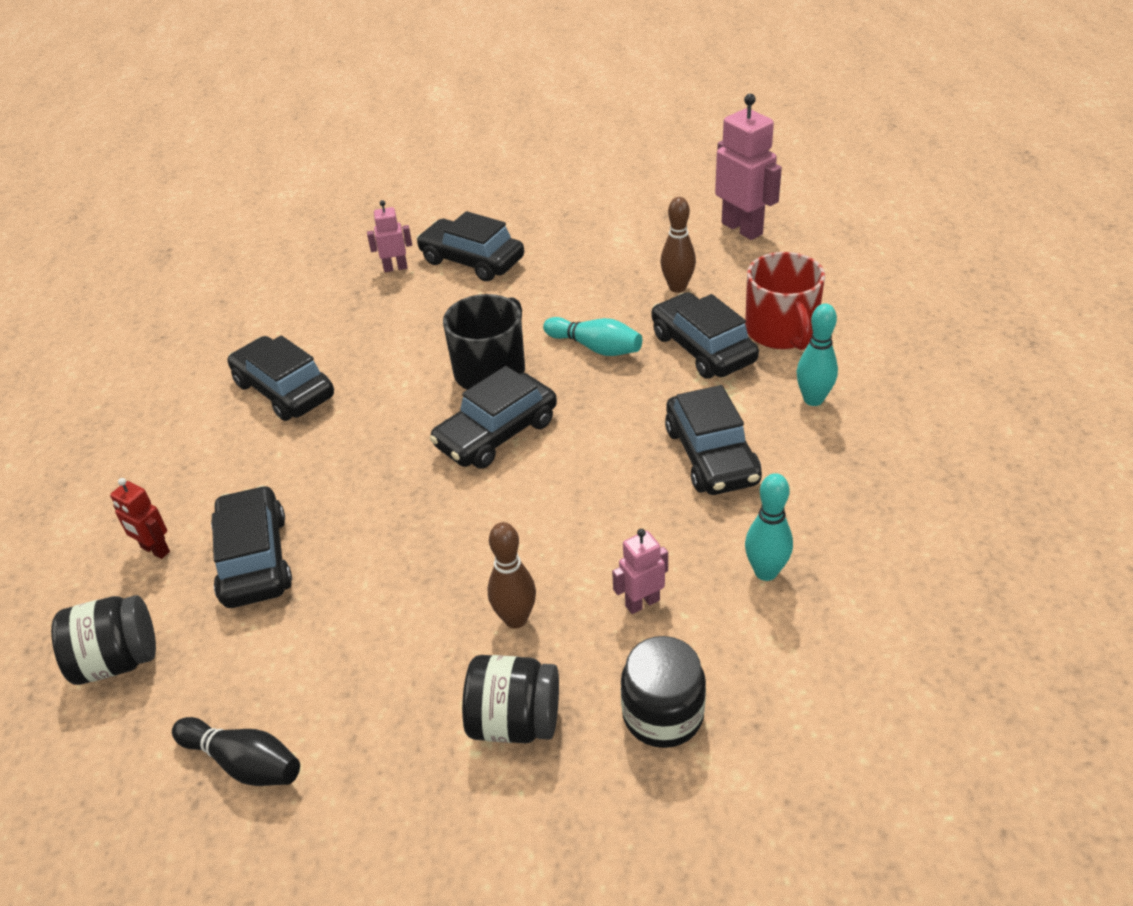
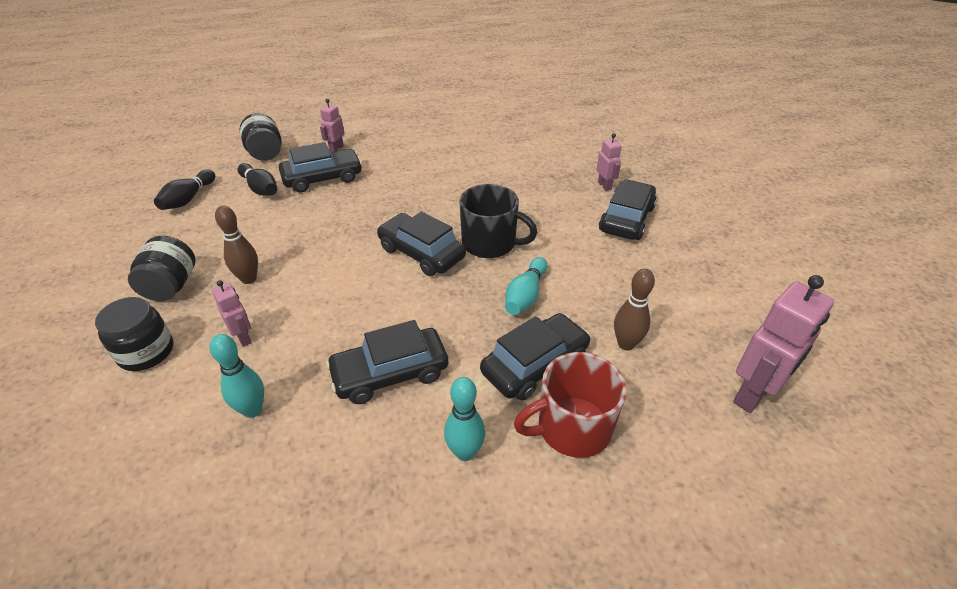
camera: 80 degrees right, 0 degrees up
(155, 550) = (336, 149): red robot -> pink robot
(252, 647) = (260, 188): none -> black bowling pin
(284, 390) = (464, 164): black car -> none

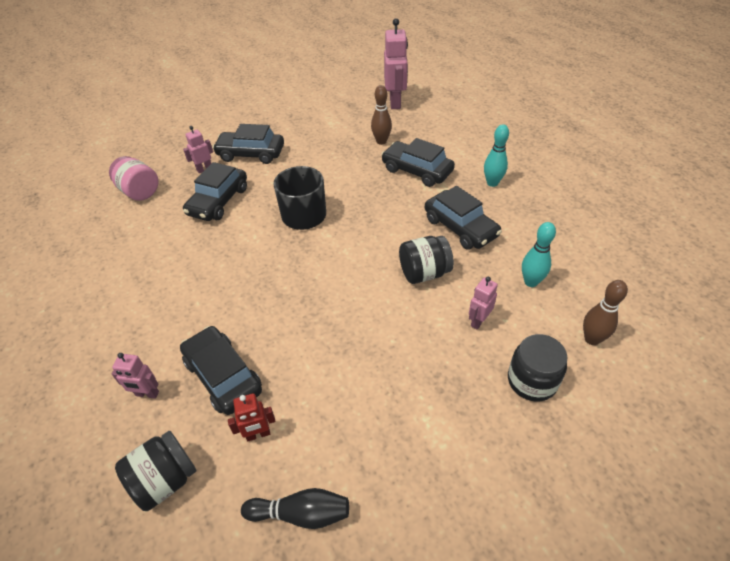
camera: 105 degrees left, 5 degrees up
(171, 286) = (454, 417): black jar -> black jar (424, 273)
(249, 279) = (414, 355): brown bowling pin -> brown bowling pin (592, 339)
(260, 188) = (258, 434): black bowling pin -> red robot
(421, 253) = (331, 250): black car -> black car (218, 201)
(525, 295) = (357, 185): turquoise bowling pin -> none
(572, 428) = (452, 151): red mug -> none
(578, 149) = (139, 192): none -> pink jar
(753, 395) = (395, 102): pink robot -> pink robot turned 60 degrees clockwise

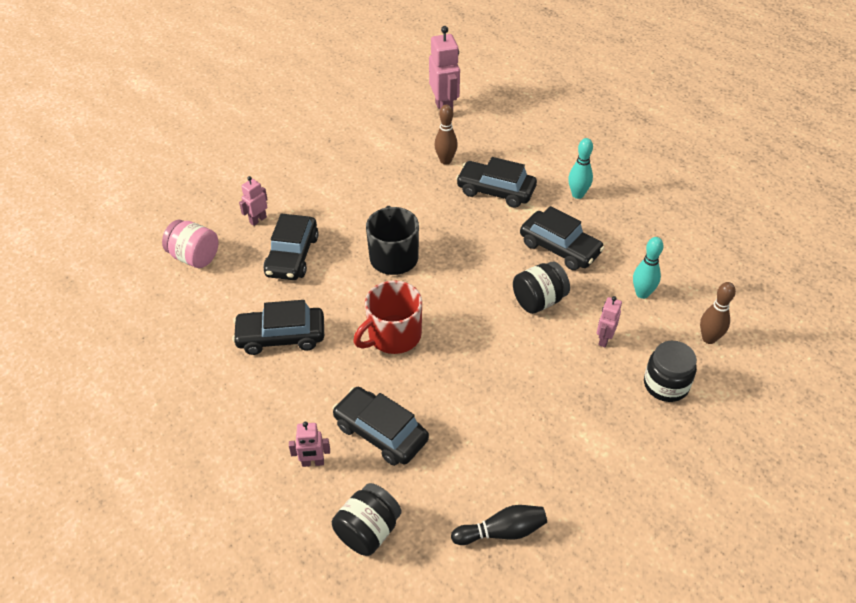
camera: 15 degrees left, 0 degrees up
(251, 154) = (304, 194): black car -> black car (281, 337)
(258, 434) = (437, 477): red robot -> none
(274, 284) = (393, 336): none -> red mug

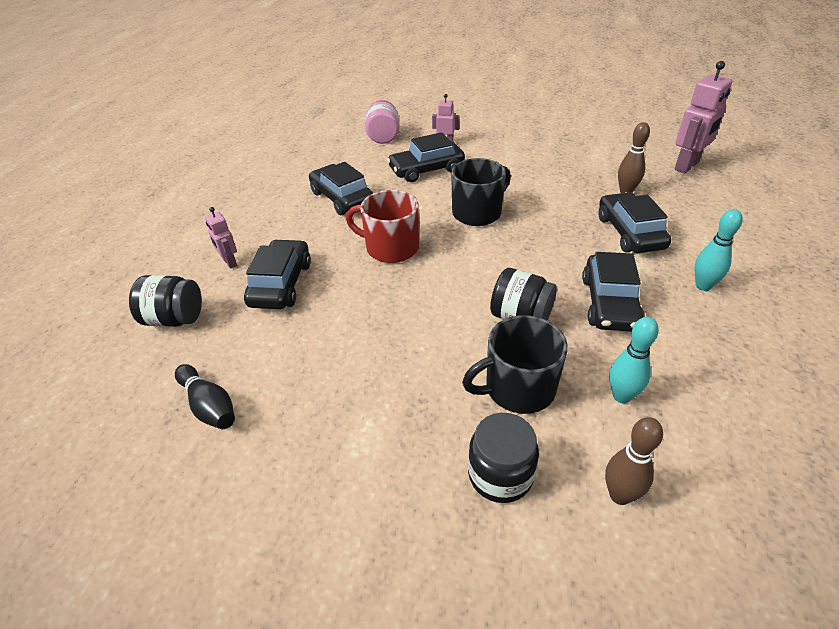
camera: 60 degrees right, 5 degrees down
(604, 339) = (518, 388): pink robot -> black mug

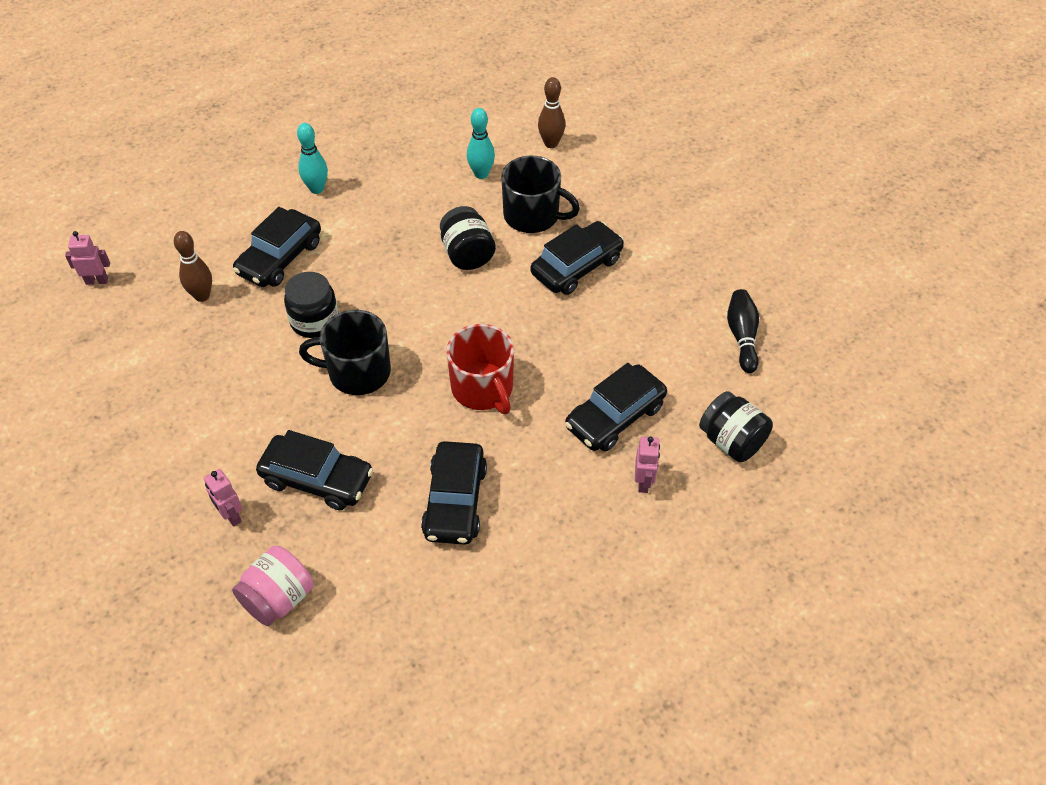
camera: 140 degrees left, 10 degrees up
(500, 475) = (598, 186): black jar -> black jar (314, 321)
(609, 303) = (395, 221): black car -> black car (576, 266)
(687, 166) = (97, 281): pink robot -> pink robot, size x0.53

